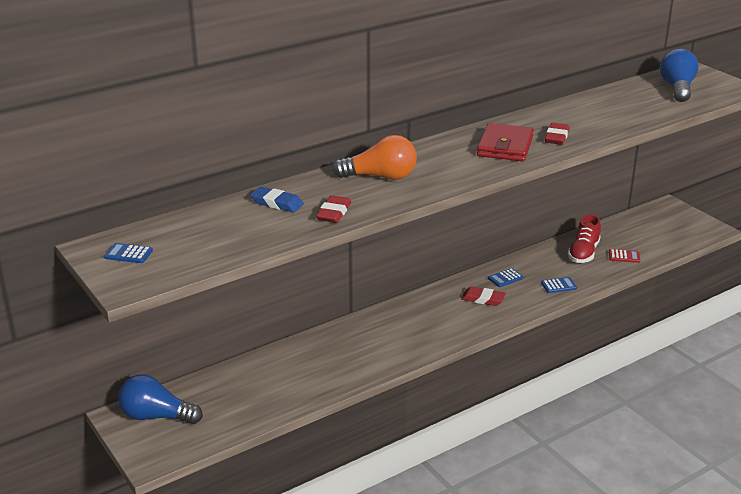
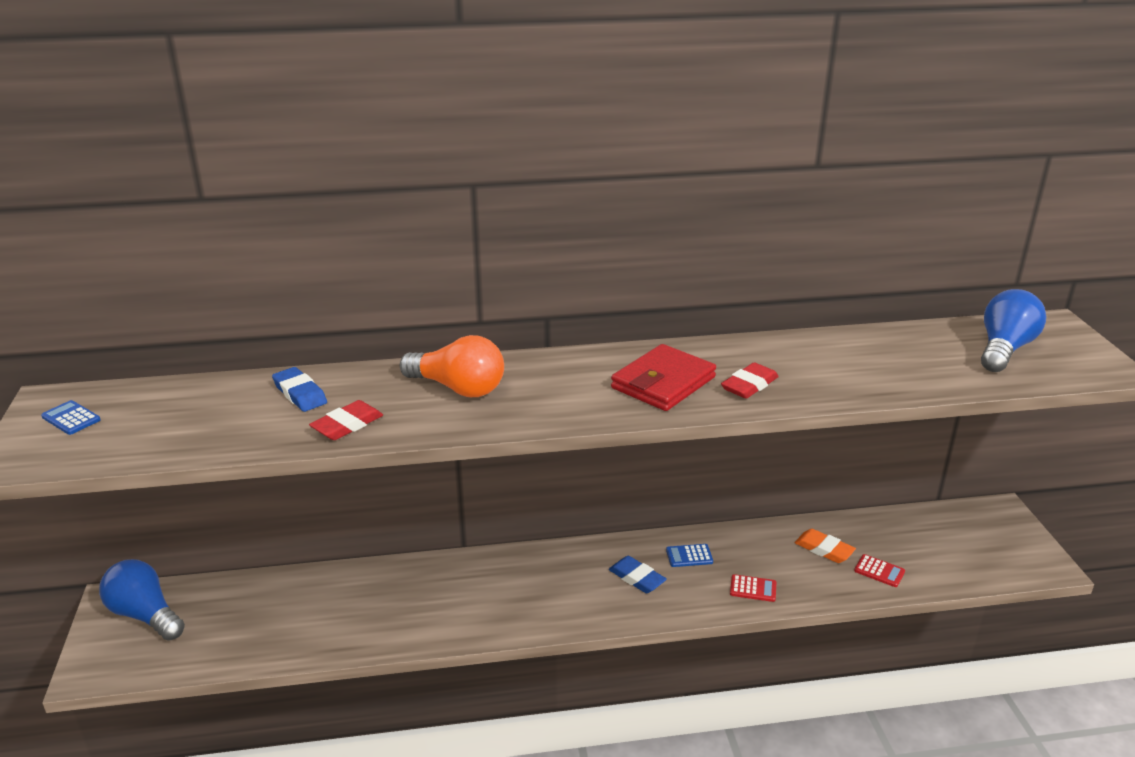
camera: 25 degrees right, 0 degrees up
(483, 299) = (637, 578): red eraser -> blue eraser
(558, 285) = (753, 588): blue calculator -> red calculator
(583, 253) = (824, 549): red shoe -> orange eraser

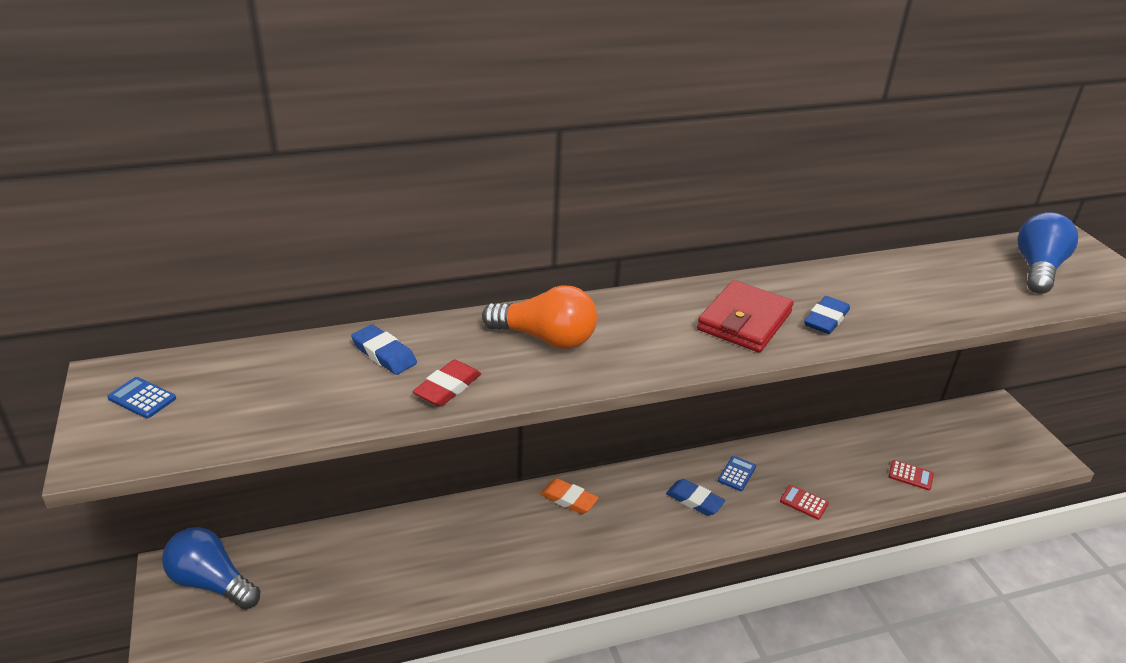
camera: 10 degrees left, 5 degrees up
(689, 556) = (736, 474): blue calculator -> blue calculator turned 135 degrees clockwise
(749, 385) = (826, 319): red eraser -> blue eraser
(753, 588) = (803, 502): red calculator -> red calculator turned 150 degrees counterclockwise
(824, 549) = (856, 457): orange eraser -> orange eraser (568, 499)

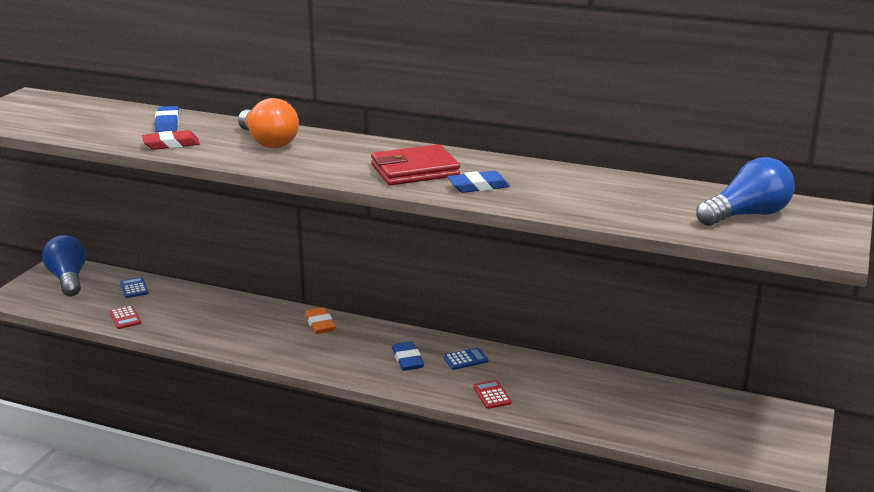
camera: 40 degrees right, 10 degrees down
(142, 398) = (28, 107): blue calculator -> blue calculator (134, 288)
(910, 475) = (618, 419): red calculator -> red calculator (125, 318)

